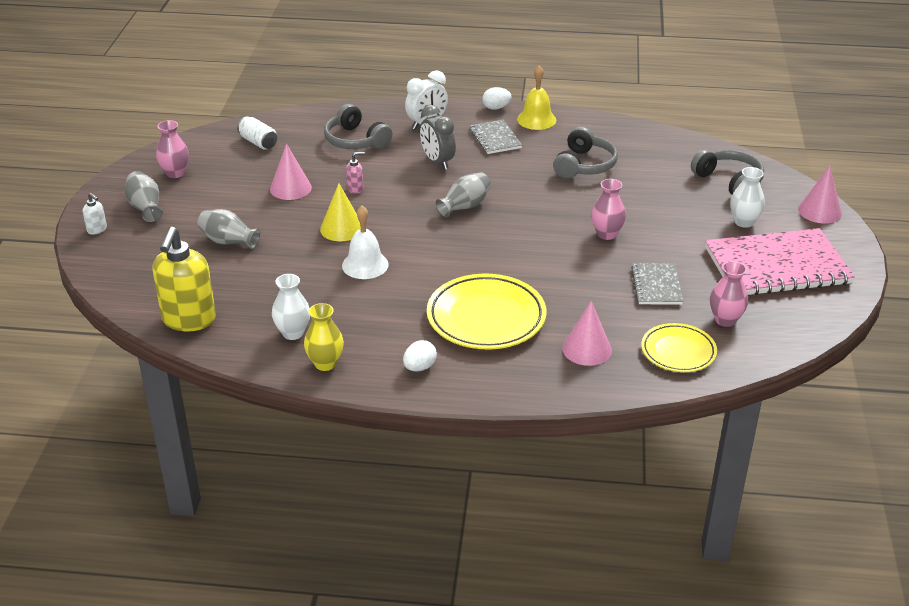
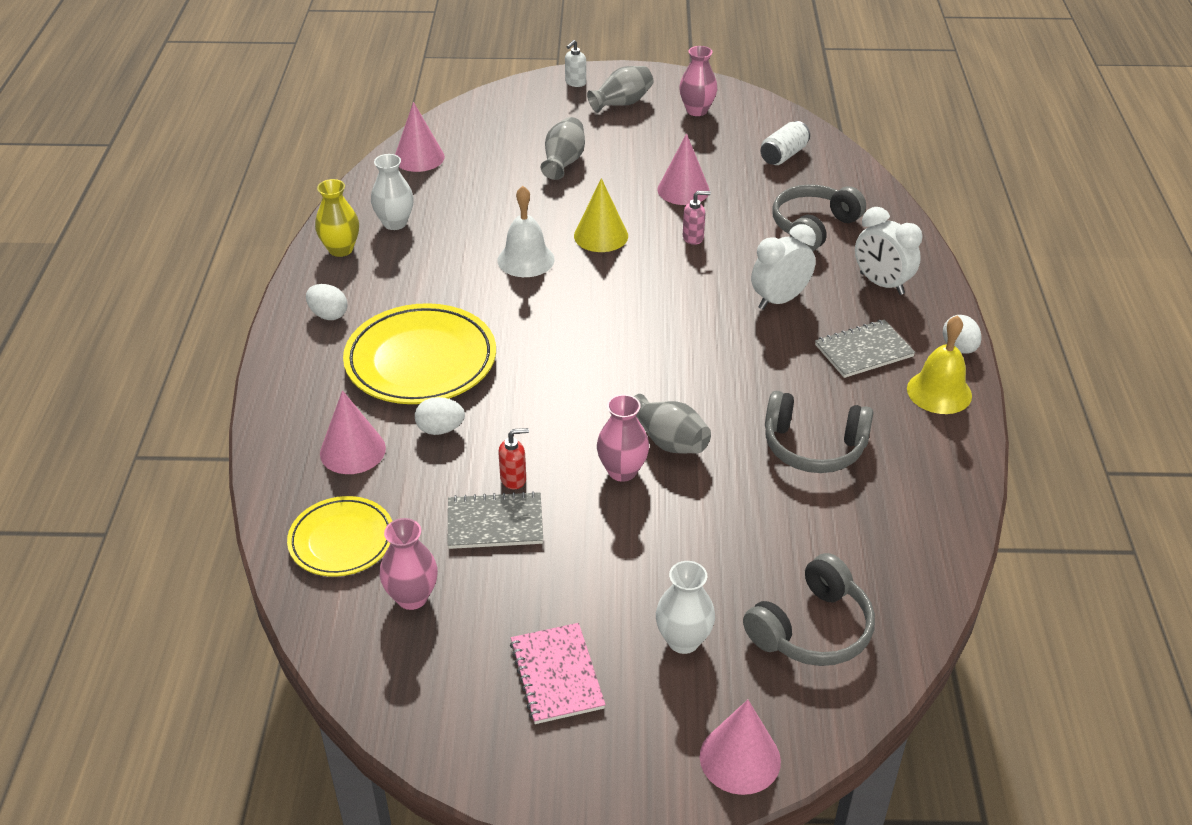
camera: 85 degrees right, 5 degrees up
(189, 320) = (419, 157): yellow soap dispenser -> pink cone
(355, 189) = (693, 238): pink soap dispenser -> pink soap dispenser turned 75 degrees counterclockwise
(437, 162) = (779, 300): grey clock -> white clock
(465, 206) = (670, 331): grey vase -> grey vase (669, 442)
(564, 308) = (440, 429): none -> white egg
(615, 277) = (513, 479): none -> red soap dispenser
(777, 266) = (557, 675): pink notebook -> pink notebook, size x0.50

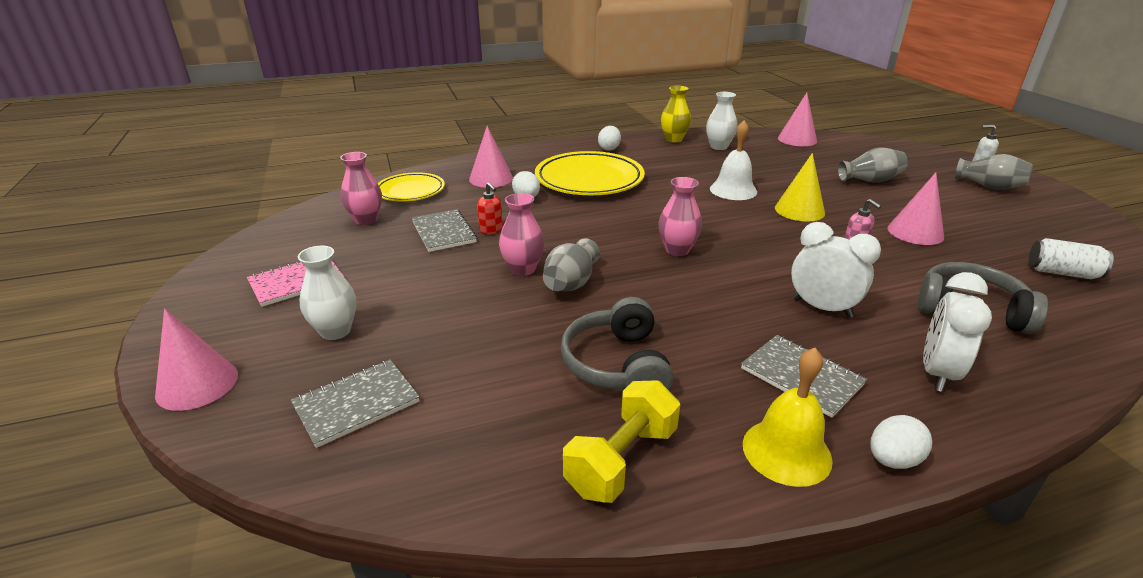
camera: 70 degrees right, 10 degrees down
(697, 110) = (1045, 218): pink vase -> pink vase (677, 250)
(812, 629) = (356, 404): grey headphones -> grey notebook
(926, 477) = (621, 460): none -> yellow dumbbell

